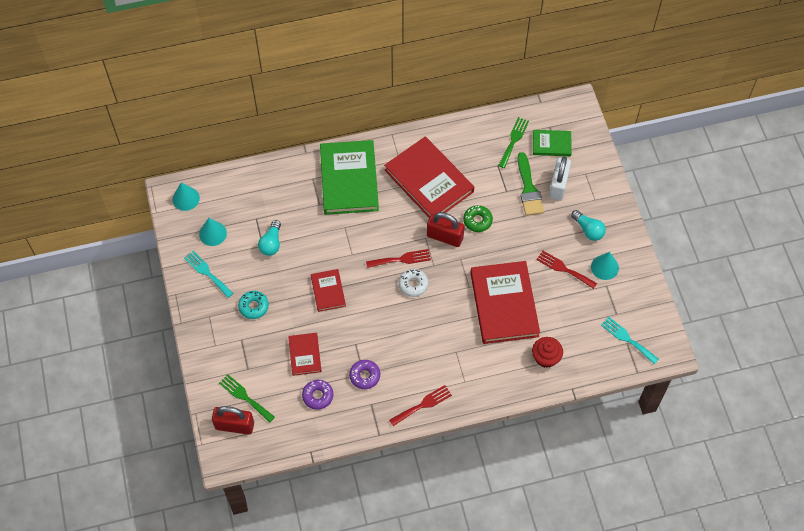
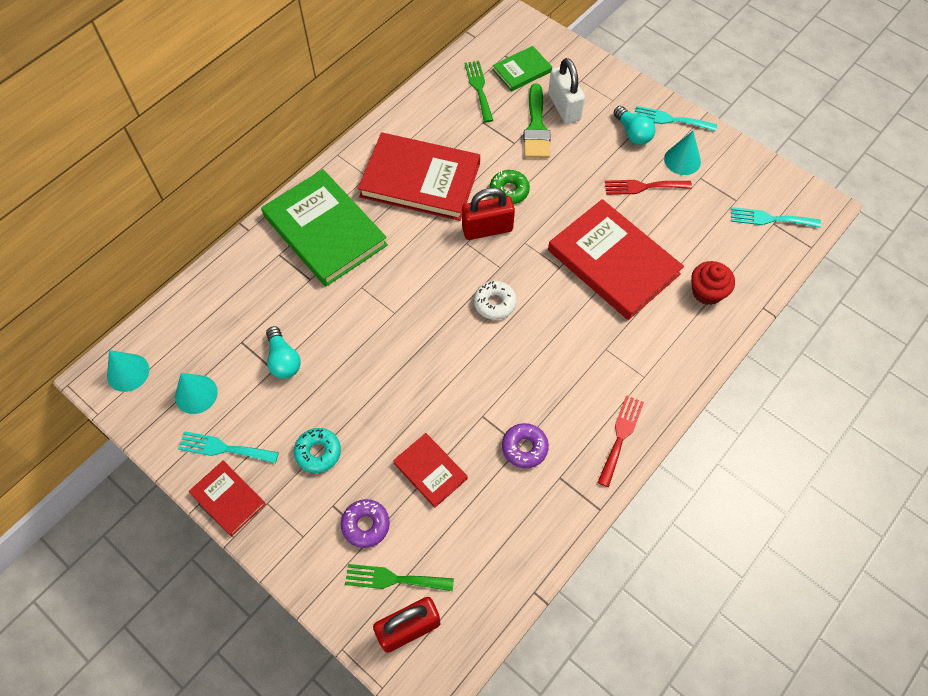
camera: 35 degrees left, 0 degrees up
(318, 396) = (487, 512): purple donut -> purple donut (366, 525)
(328, 291) = (399, 374): red book -> red book (228, 499)
(401, 259) = (458, 283): red fork -> none
(528, 189) = (536, 127): green brush -> green brush turned 45 degrees clockwise
(588, 230) = (633, 133): turquoise light bulb -> turquoise light bulb turned 45 degrees clockwise
(621, 235) = (670, 119): none -> turquoise fork

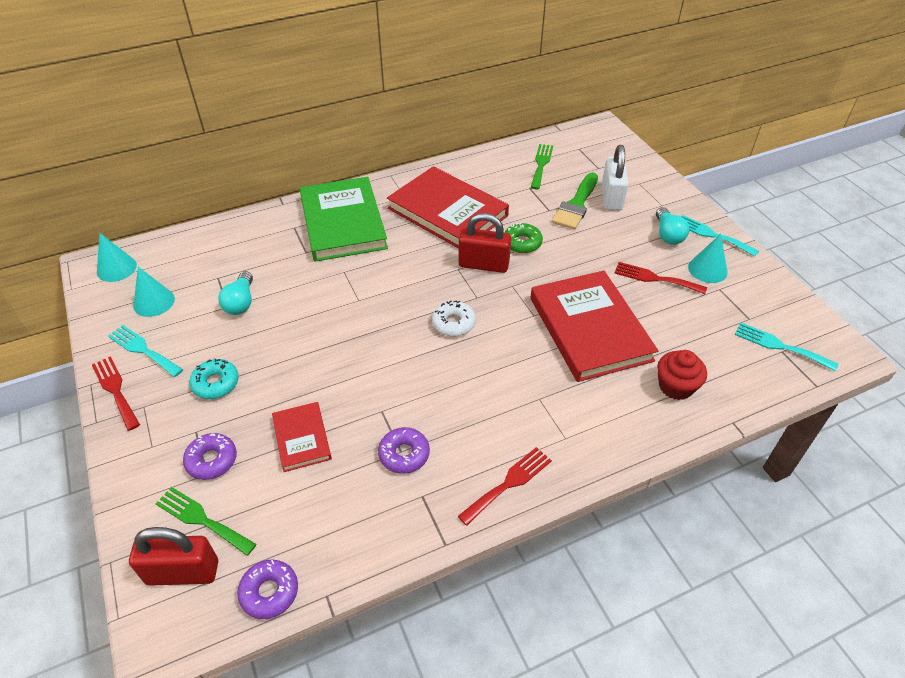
camera: 25 degrees right, 15 degrees down
(228, 499) = (115, 390): red book -> red fork
(488, 610) = (269, 592): none -> purple donut
(522, 71) = (587, 162): green book -> none

